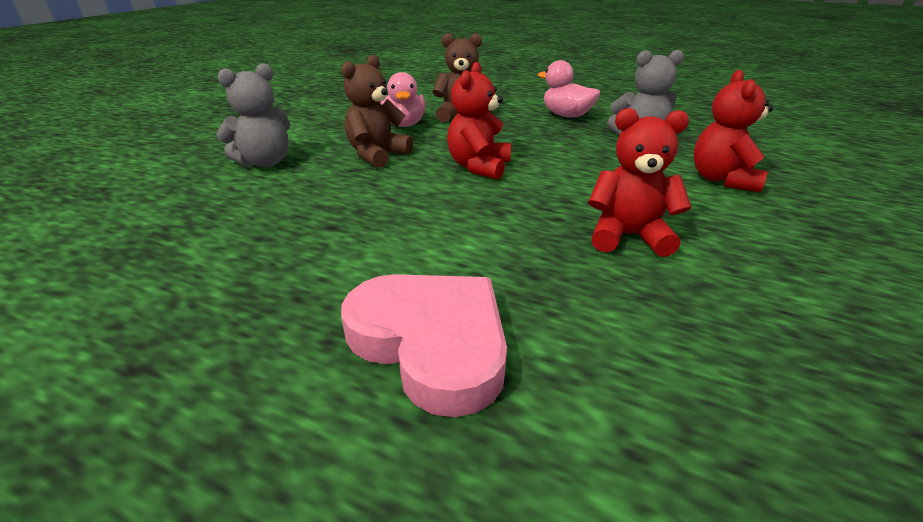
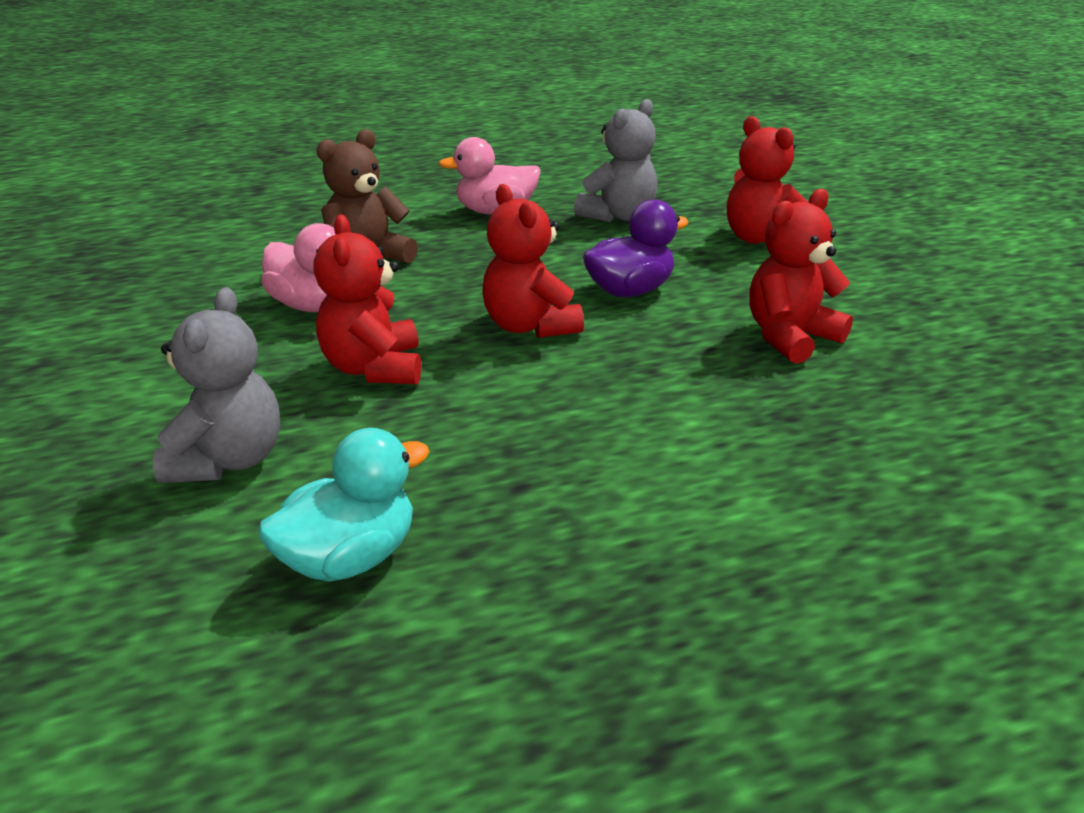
camera: 45 degrees left, 0 degrees up
(224, 215) = (350, 557): none -> turquoise duck
(377, 155) = (374, 368): brown teddy bear -> red teddy bear
(431, 343) = (832, 527): pink heart -> none
(568, 173) = (629, 290): none -> purple duck

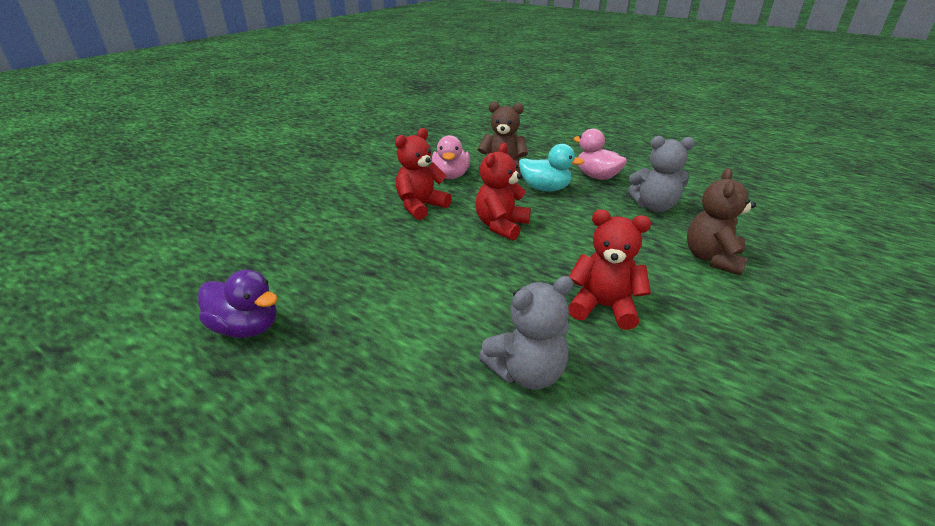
camera: 55 degrees right, 0 degrees up
(228, 460) = (331, 207): grey teddy bear -> grey teddy bear (527, 373)
(350, 557) = (294, 253): turquoise duck -> turquoise duck (545, 189)
(629, 290) = (576, 239): purple duck -> purple duck (246, 327)
(760, 238) = (712, 259): red teddy bear -> brown teddy bear

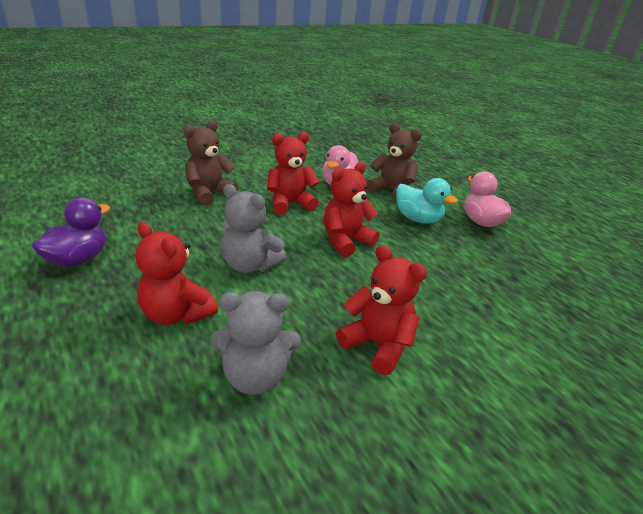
camera: 20 degrees right, 0 degrees up
(246, 327) = (78, 259): purple duck -> purple duck turned 105 degrees counterclockwise
(403, 345) = (176, 314): none -> red teddy bear
(654, 207) = (517, 267): grey teddy bear -> grey teddy bear (250, 265)
(712, 259) = (536, 338): brown teddy bear -> brown teddy bear (209, 193)

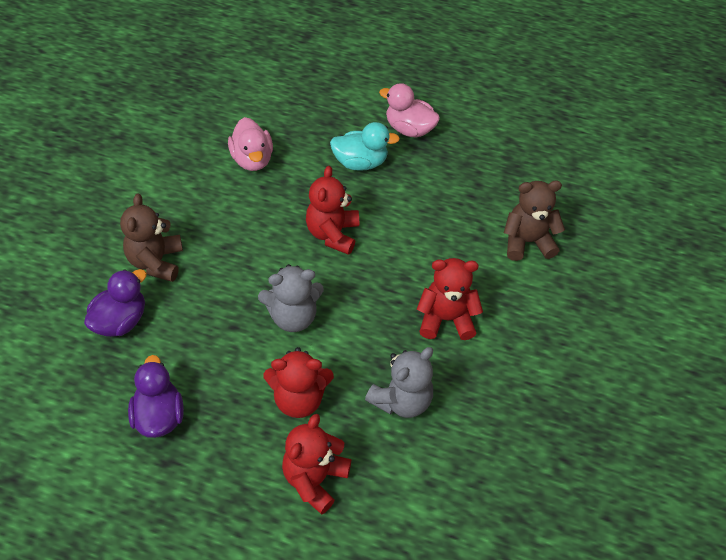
camera: 40 degrees left, 20 degrees up
(144, 205) = (120, 321): none -> purple duck
(290, 203) = (241, 221): red teddy bear -> red teddy bear (314, 479)
(391, 191) = (305, 137): brown teddy bear -> brown teddy bear (527, 242)

